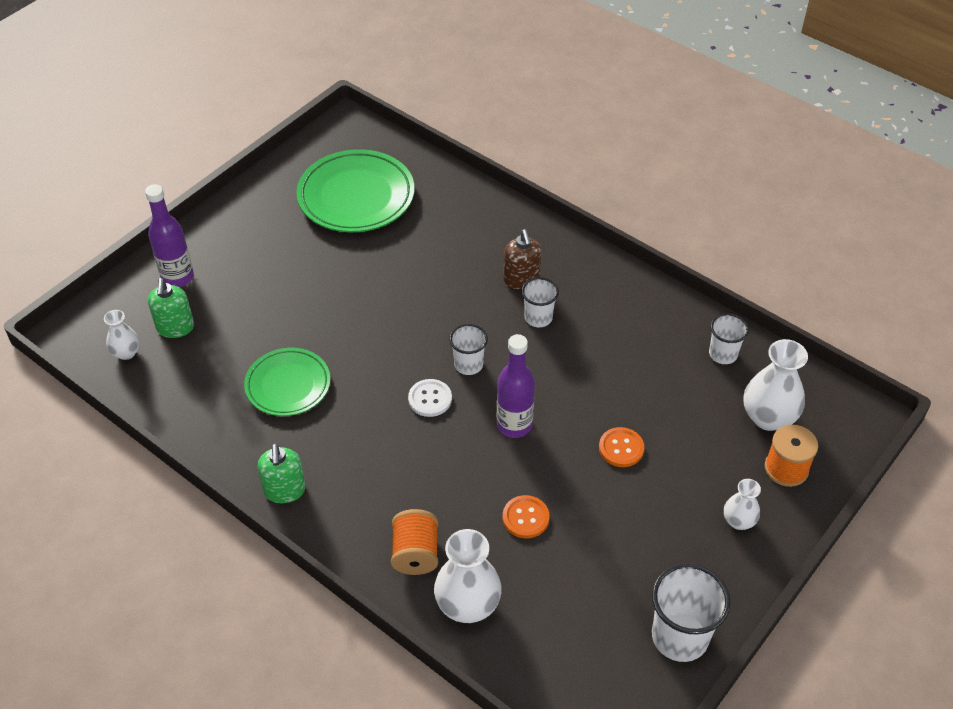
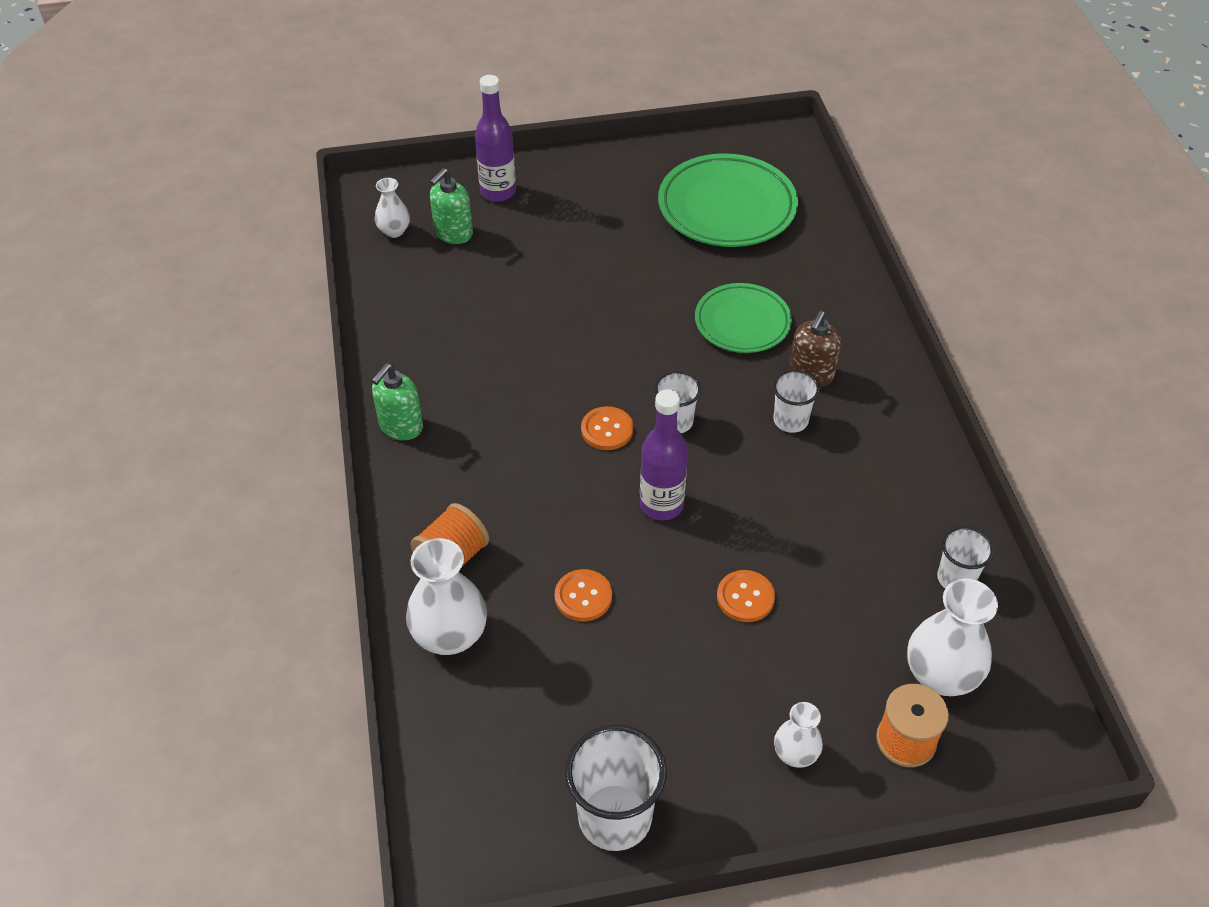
camera: 40 degrees right, 0 degrees up
(288, 385) = (495, 338): green plate -> green plate (742, 322)
(430, 399) = (607, 430): white button -> orange button

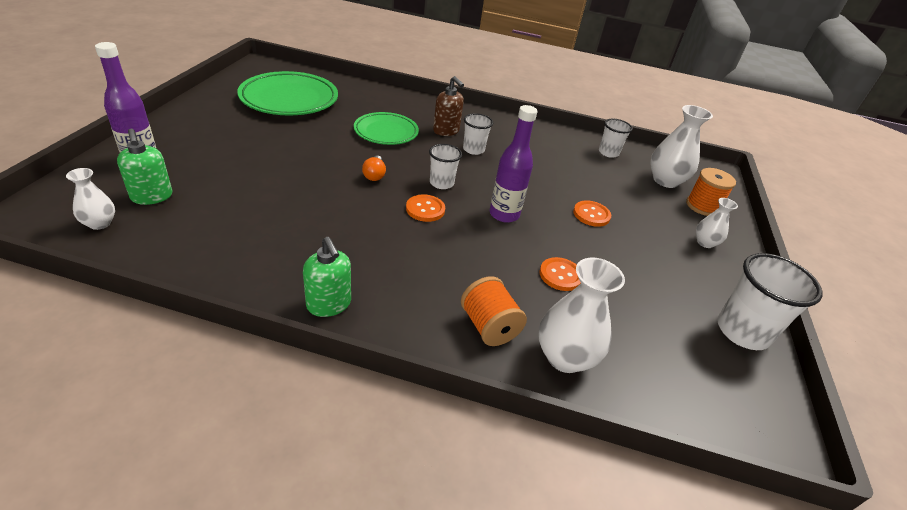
camera: 70 degrees left, 10 degrees down
(635, 358) = (374, 175): none -> orange light bulb

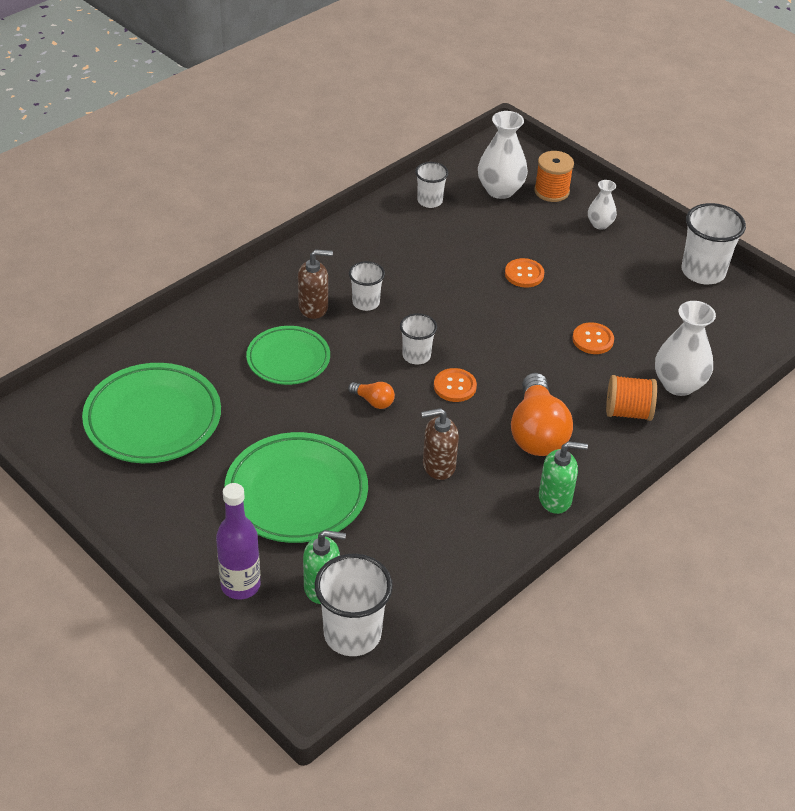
camera: 55 degrees left, 5 degrees up
(100, 223) = (352, 634): white vase -> white cup
(251, 163) = (296, 493): none -> green plate
(325, 222) = (438, 466): none -> brown soap dispenser
(409, 269) = (537, 432): none -> orange light bulb
(504, 214) = (492, 334): purple bottle -> none

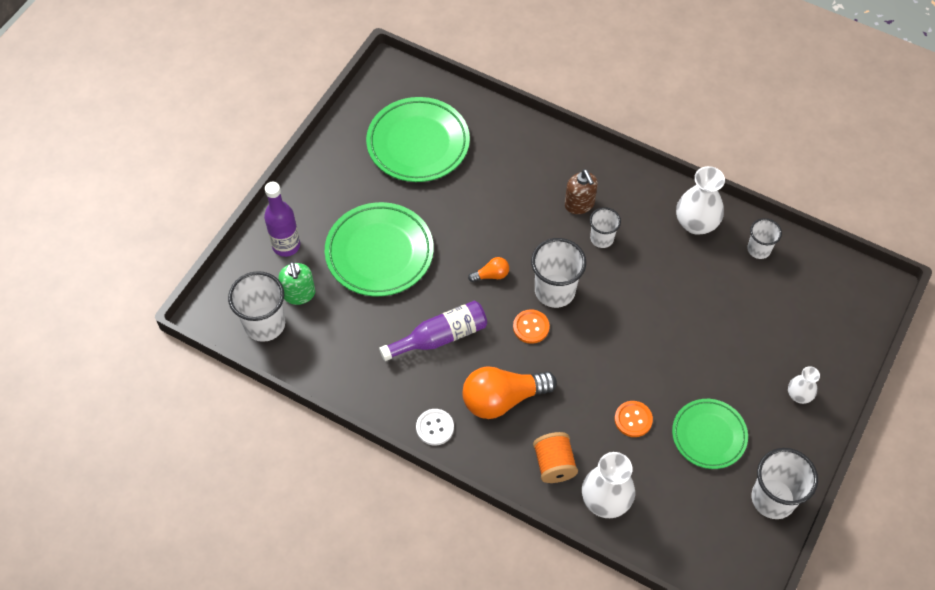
camera: 75 degrees right, 15 degrees up
(288, 359) = (513, 206): green plate -> green plate (709, 435)
(373, 401) = (491, 275): orange light bulb -> orange light bulb turned 120 degrees counterclockwise
(416, 356) = (555, 291): white cup -> white cup, size x1.69
(438, 466) = (440, 337): brown soap dispenser -> purple bottle
(500, 190) = (805, 301): white vase -> white vase (696, 223)
(524, 274) = (695, 347): orange button -> none
(551, 191) = (827, 344): orange spool -> none
(555, 499) = (435, 427): green soap dispenser -> white button

